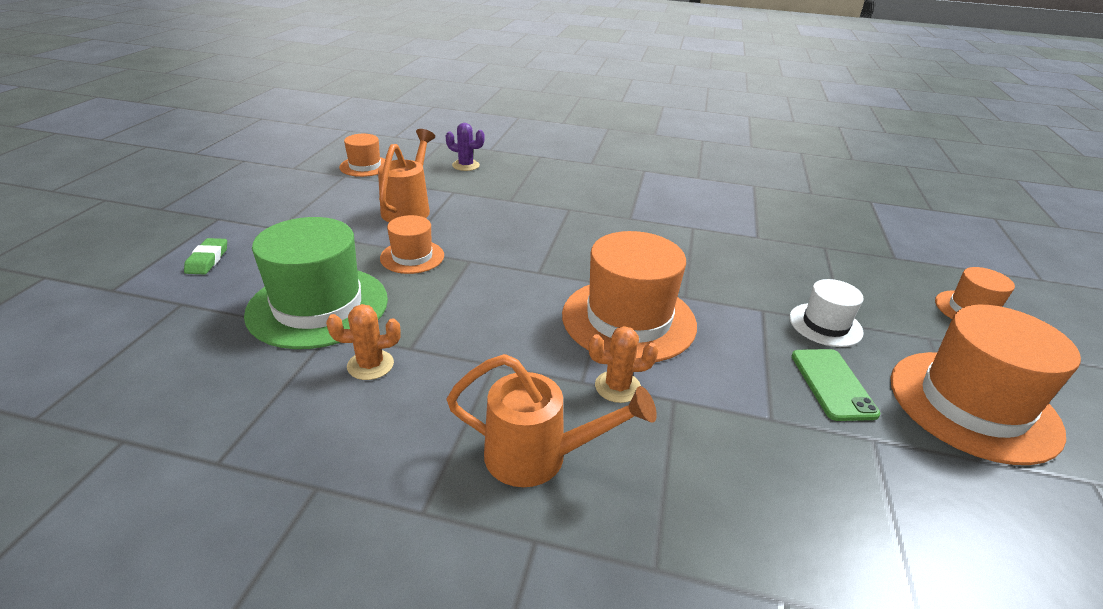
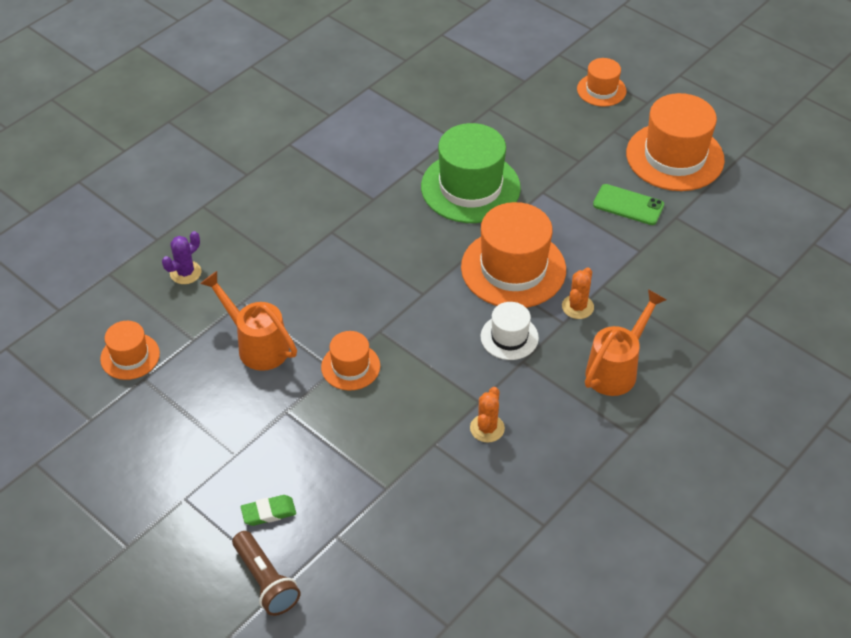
camera: 60 degrees left, 15 degrees up
(117, 279) = (266, 581): none -> brown flashlight
(207, 260) = (268, 512): green eraser -> green eraser turned 45 degrees counterclockwise
(318, 306) = (393, 445): green hat -> green hat (470, 187)
(825, 325) = (575, 171): white hat -> white hat (509, 337)

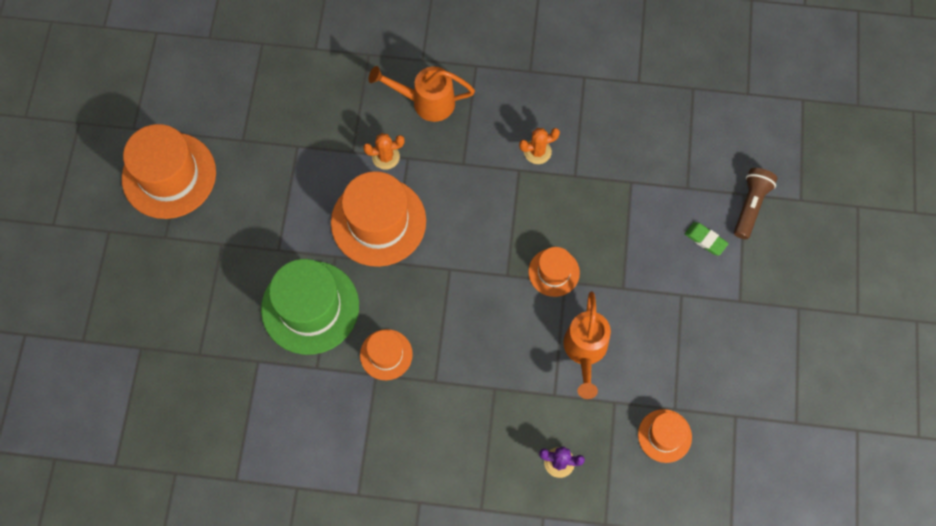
camera: 125 degrees left, 20 degrees up
(509, 337) = (448, 185): white hat -> none
(601, 90) = (114, 276): orange hat -> orange hat (386, 354)
(628, 205) = (251, 180): green phone -> none

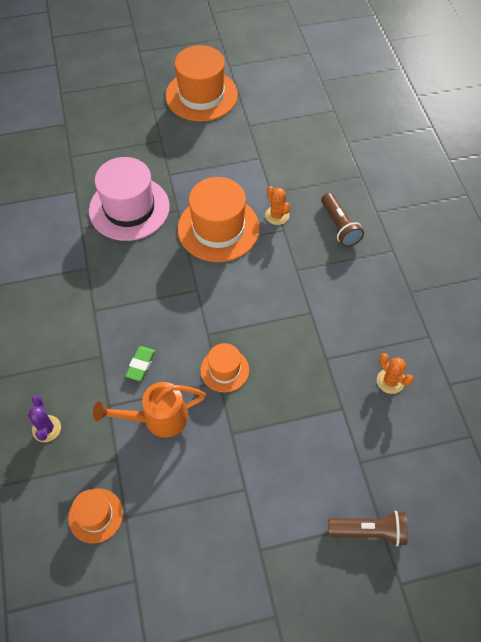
camera: 70 degrees right, 10 degrees down
(310, 307) = (129, 208): green hat -> pink hat
(386, 354) = (106, 269): orange hat -> none
(425, 102) = (339, 226): orange watering can -> brown flashlight
(537, 151) = (335, 322): orange cactus -> orange cactus (390, 381)
(705, 240) = (312, 496): green eraser -> green eraser (141, 365)

